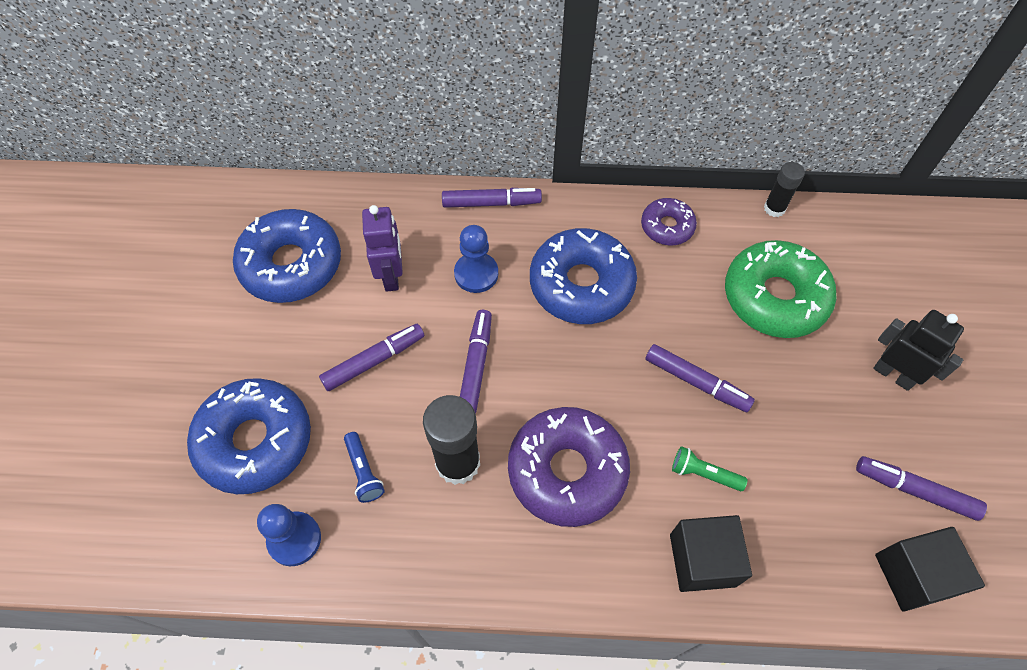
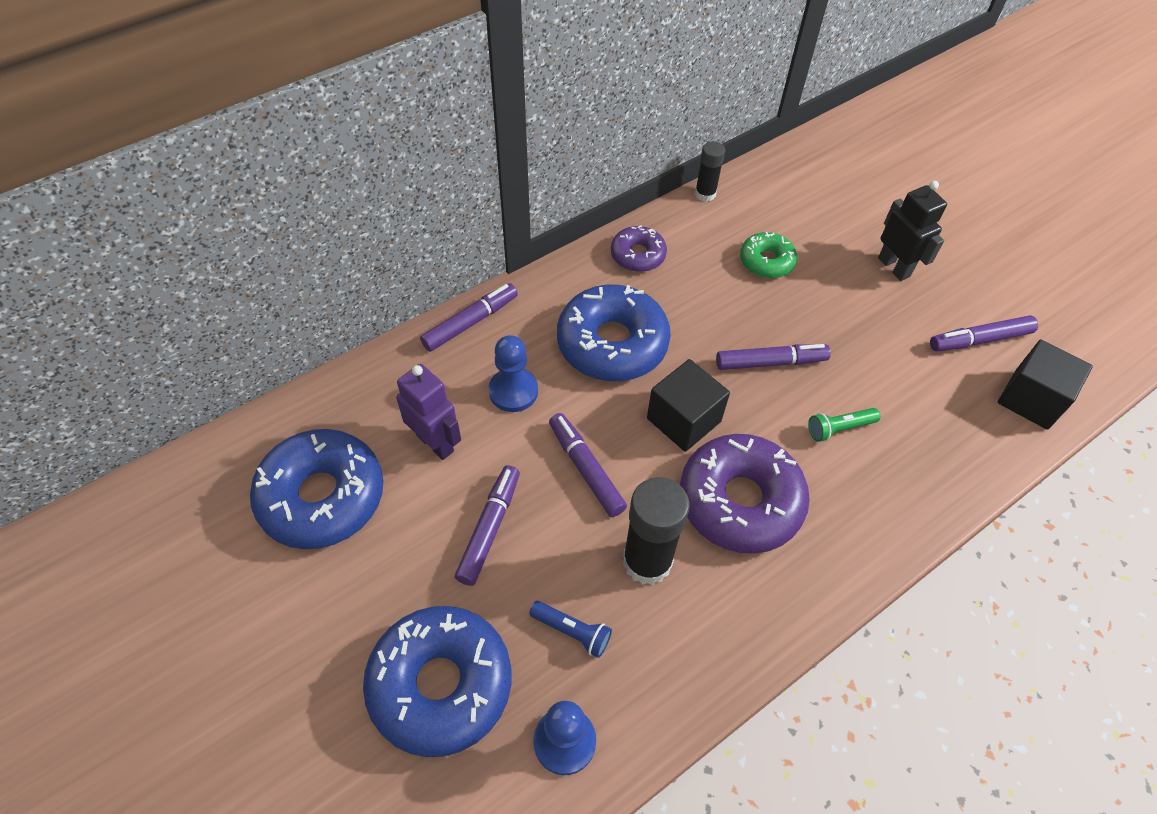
camera: 40 degrees left, 5 degrees down
(702, 560) = (897, 494): black cube -> black cube (683, 420)
(774, 297) = (766, 261): green donut -> green donut, size x0.54
(893, 374) = (894, 267): black robot -> black robot turned 60 degrees clockwise

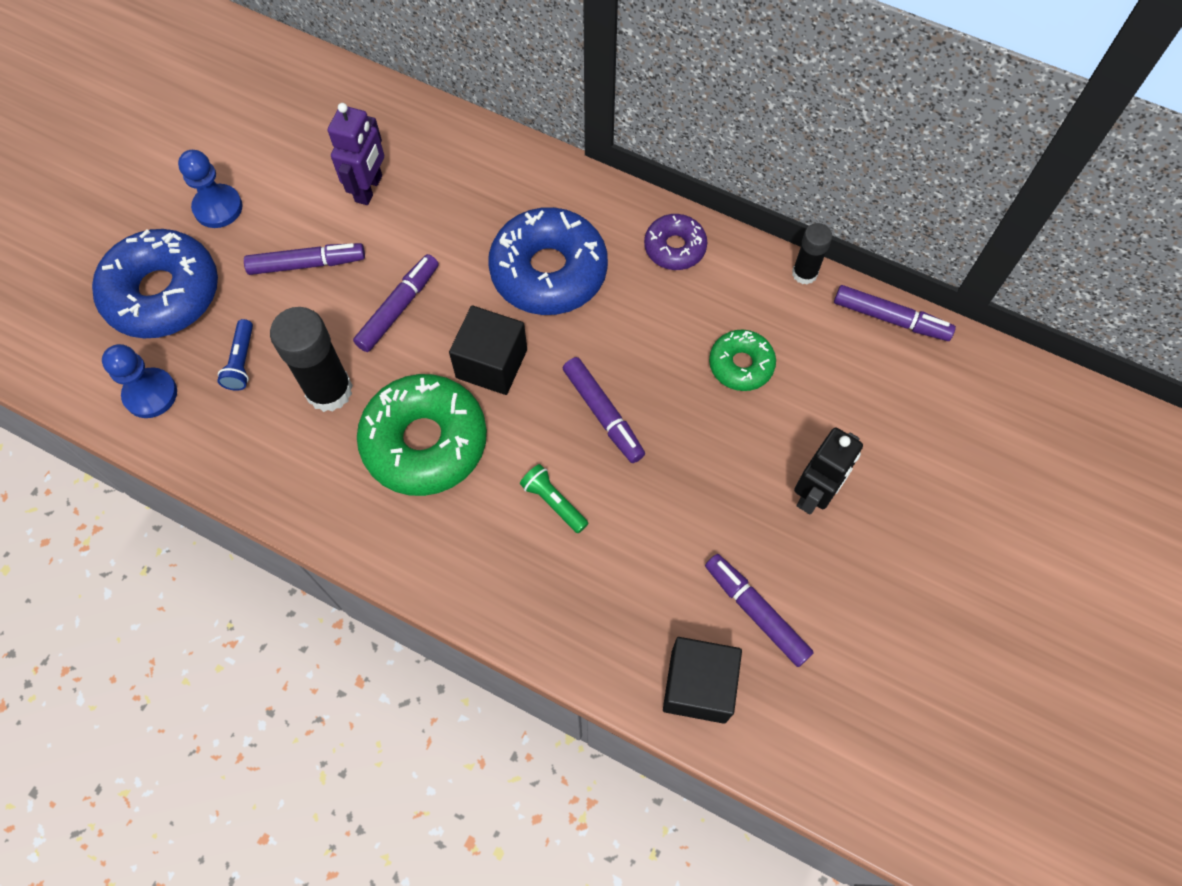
camera: 65 degrees right, 10 degrees up
(322, 497) = (282, 141): blue donut -> none
(470, 322) = (509, 153): purple marker -> purple marker (890, 319)
(513, 391) = (451, 219): blue pawn -> blue pawn (218, 207)
(740, 501) = (425, 442): purple donut -> green donut

